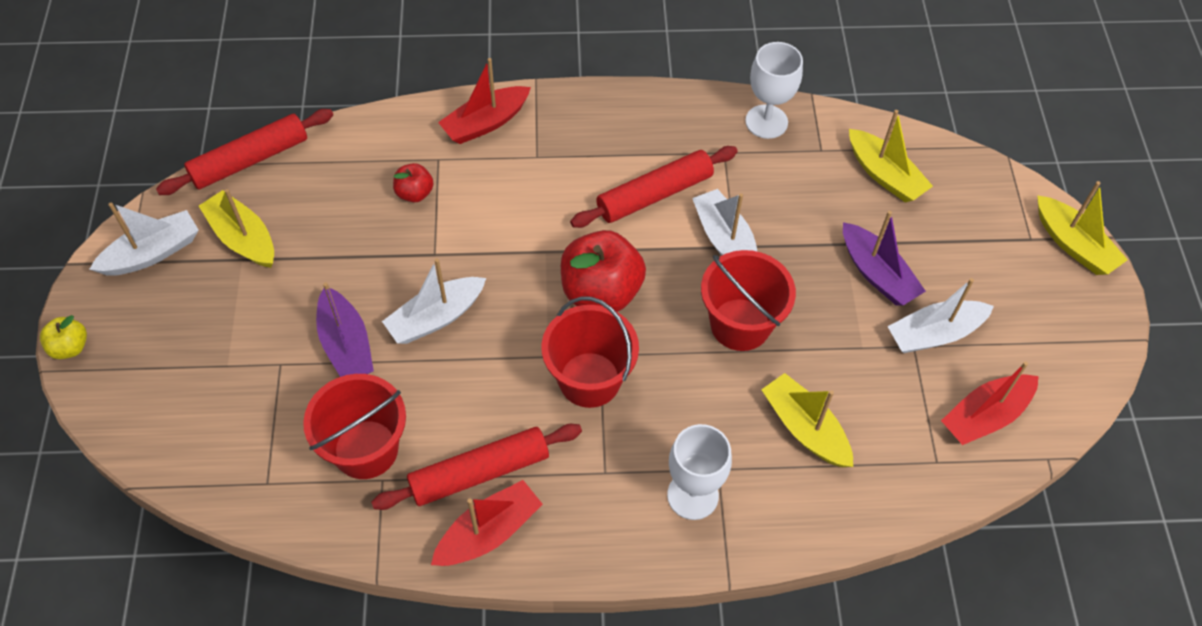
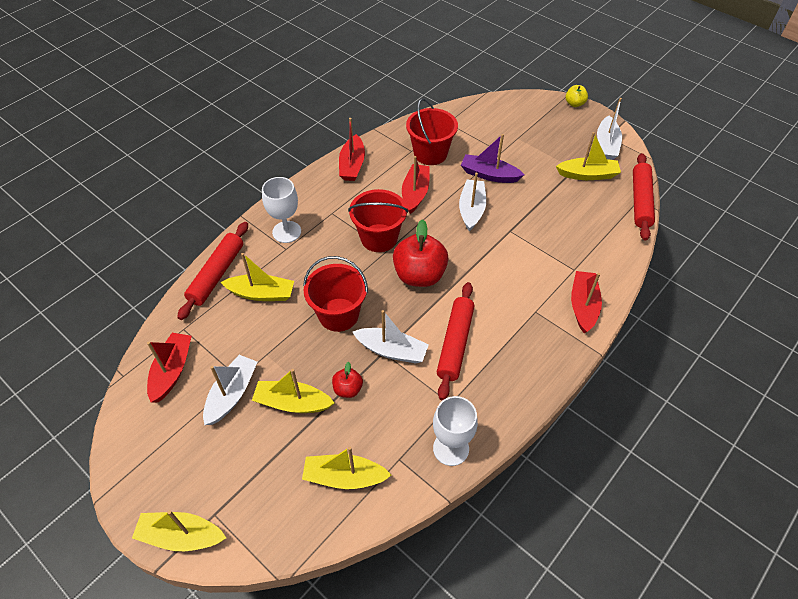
camera: 135 degrees right, 5 degrees down
(414, 193) = (558, 246): red apple -> red apple (348, 389)
(468, 403) = (415, 193): none -> red boat
(479, 472) = (380, 177): red rolling pin -> red rolling pin (217, 274)
(877, 274) = (292, 403): purple boat -> yellow boat

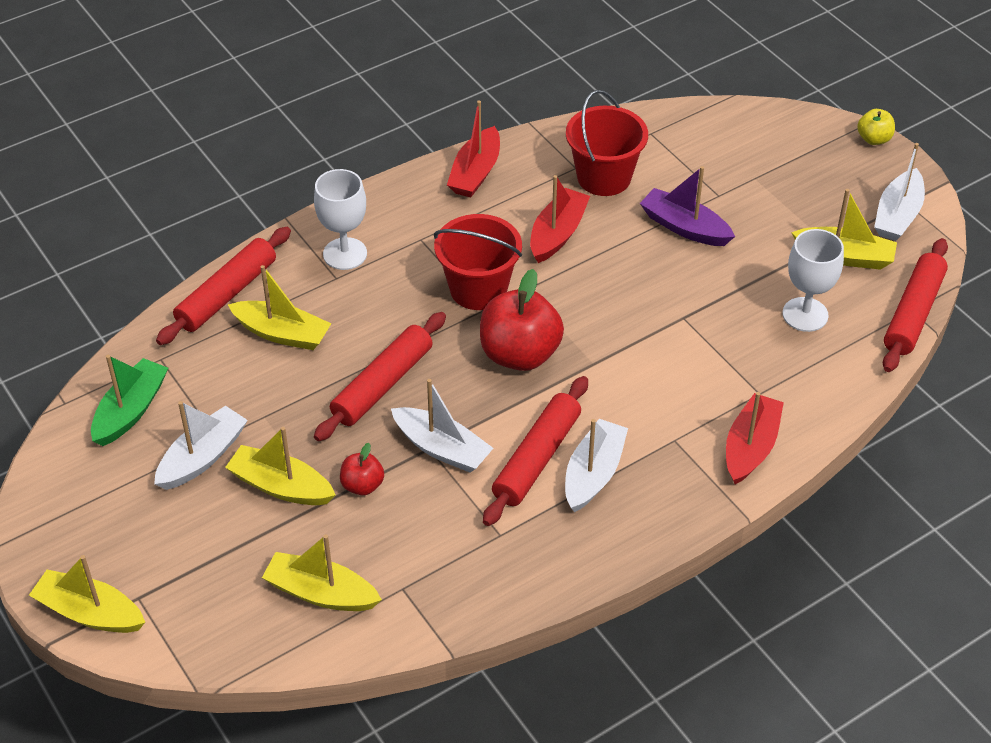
camera: 15 degrees right, 5 degrees down
(172, 371) = (130, 411): red boat -> green boat
(338, 314) = (382, 384): red bucket -> red rolling pin
(451, 448) = (478, 591): white goblet -> white goblet (805, 314)
(471, 209) = (635, 274): white boat -> white boat (593, 474)

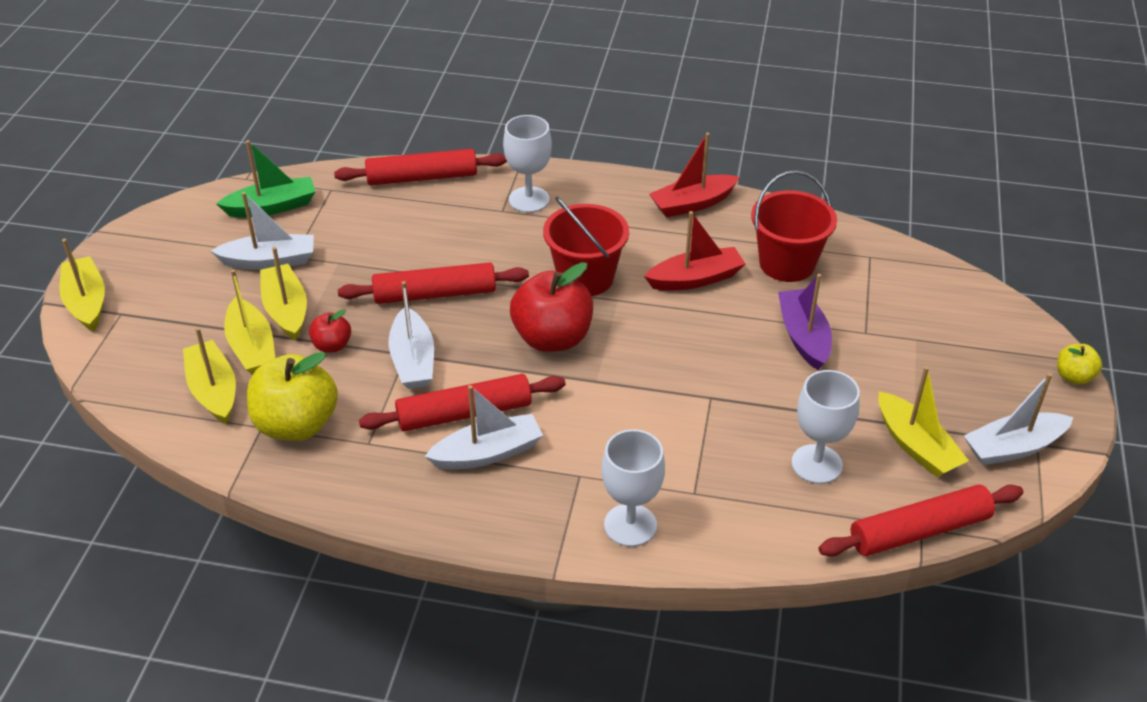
camera: 45 degrees right, 5 degrees down
(282, 333) = (420, 221): yellow boat -> yellow boat (252, 347)
(427, 565) = (297, 425): none -> yellow apple
(750, 447) = (630, 525): red boat -> white goblet

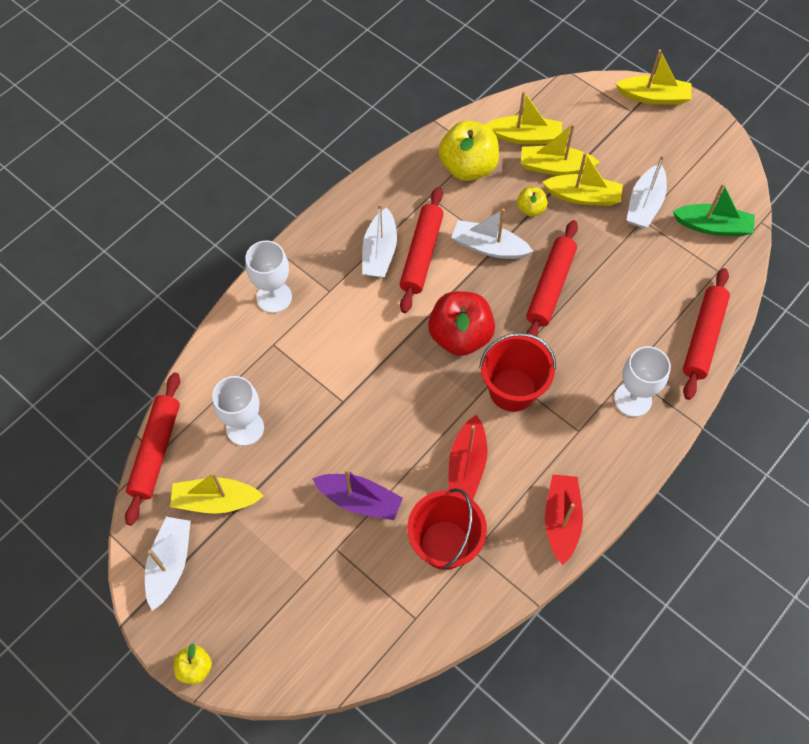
camera: 120 degrees right, 20 degrees up
(272, 207) = (712, 226): green boat -> green boat turned 90 degrees counterclockwise
(332, 346) = (530, 209): red apple -> yellow apple

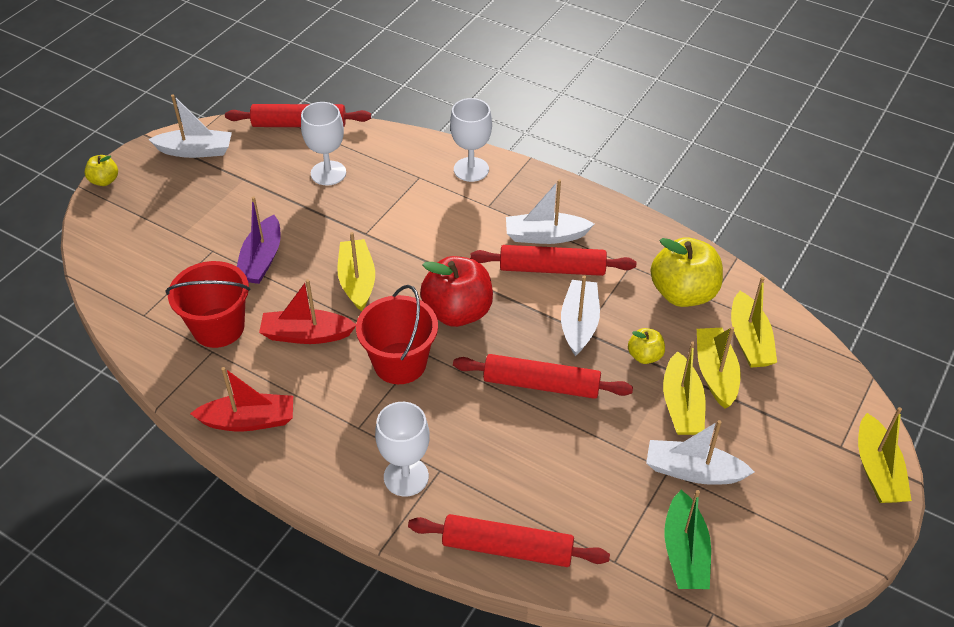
camera: 80 degrees right, 15 degrees down
(216, 501) = (255, 167): yellow boat -> yellow boat (357, 281)

